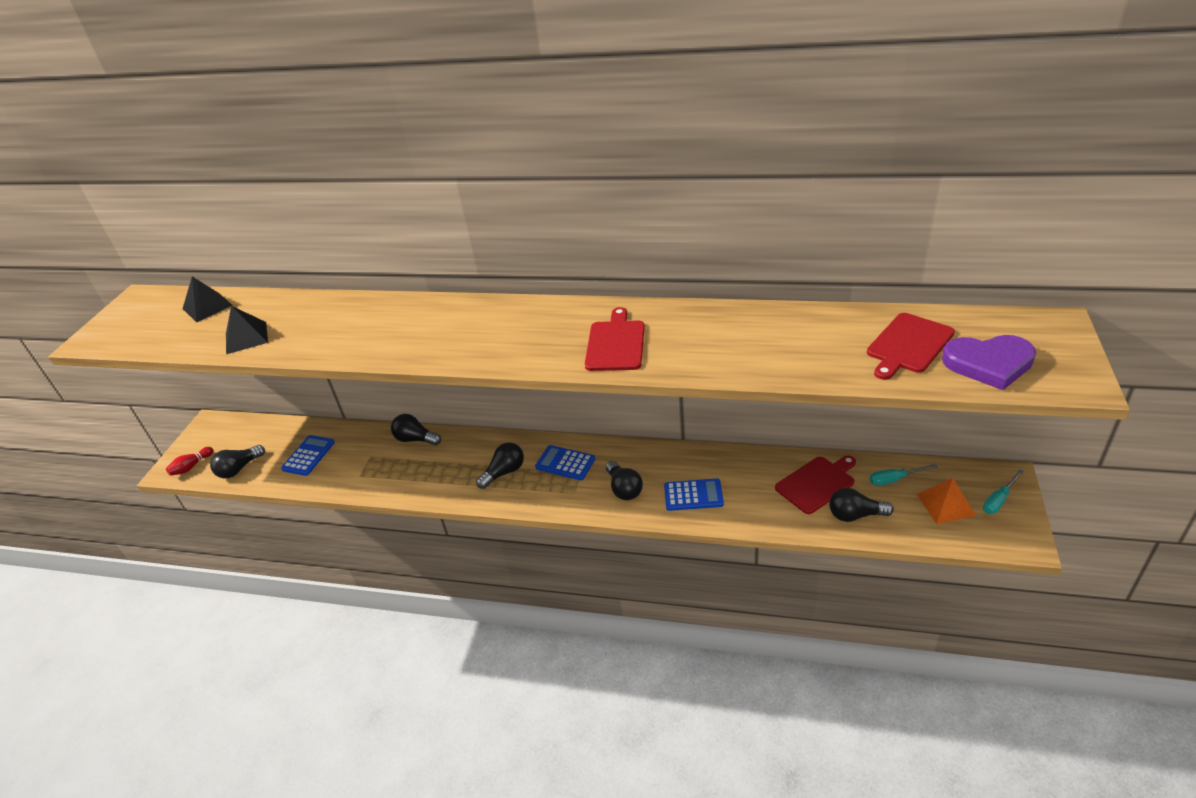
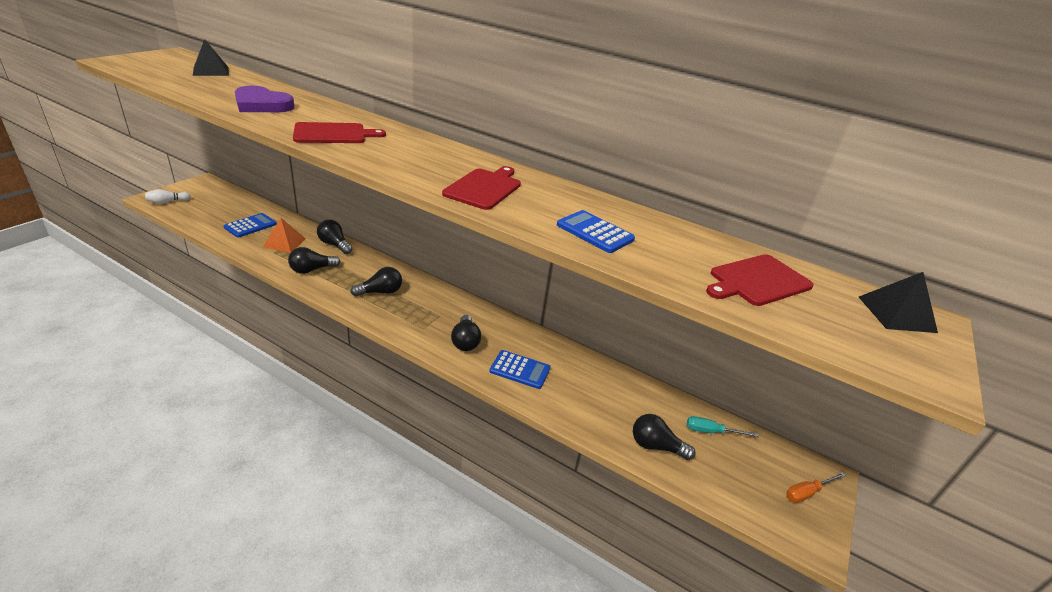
camera: 10 degrees right, 5 degrees down
(192, 466) = (167, 202): red bowling pin -> white bowling pin
(239, 469) = (196, 215): black light bulb -> black light bulb (312, 270)
(246, 337) = (213, 93): black pyramid -> black pyramid (896, 314)
(565, 463) = (433, 304): blue calculator -> blue calculator (595, 232)
(817, 483) = (636, 405): red cutting board -> red cutting board (333, 134)
(945, 504) = (750, 474): orange pyramid -> orange pyramid (284, 242)
(989, 364) = (835, 324): purple heart -> purple heart (262, 105)
(998, 500) = (807, 492): turquoise screwdriver -> orange screwdriver

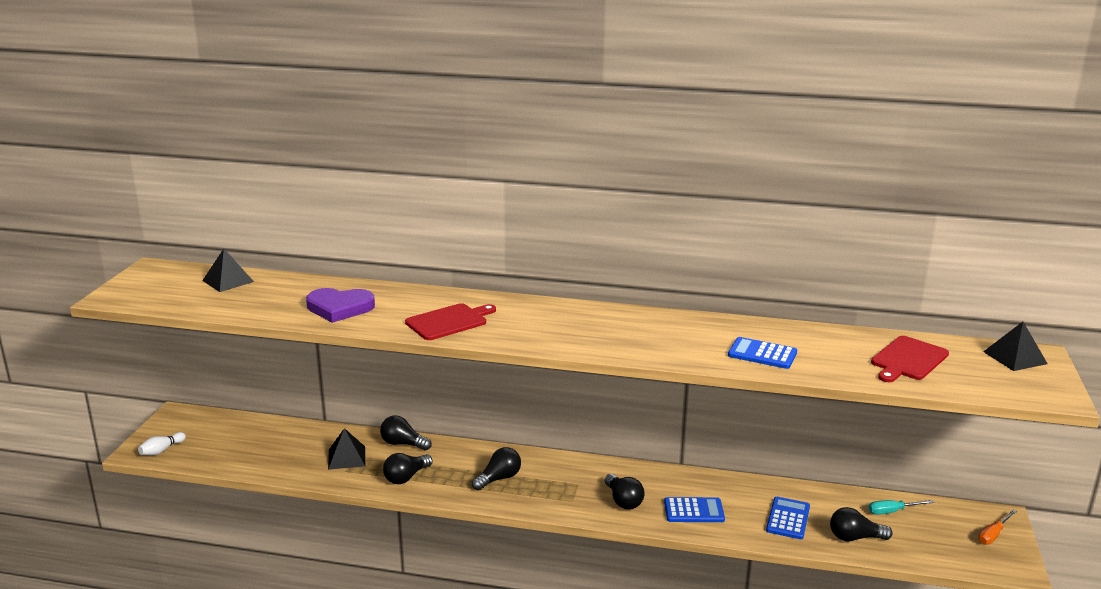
camera: 15 degrees left, 10 degrees down
(250, 226) = (289, 450): blue calculator -> blue calculator (788, 518)
(284, 242) = (346, 457): orange pyramid -> black pyramid
(484, 188) = (639, 339): red cutting board -> none

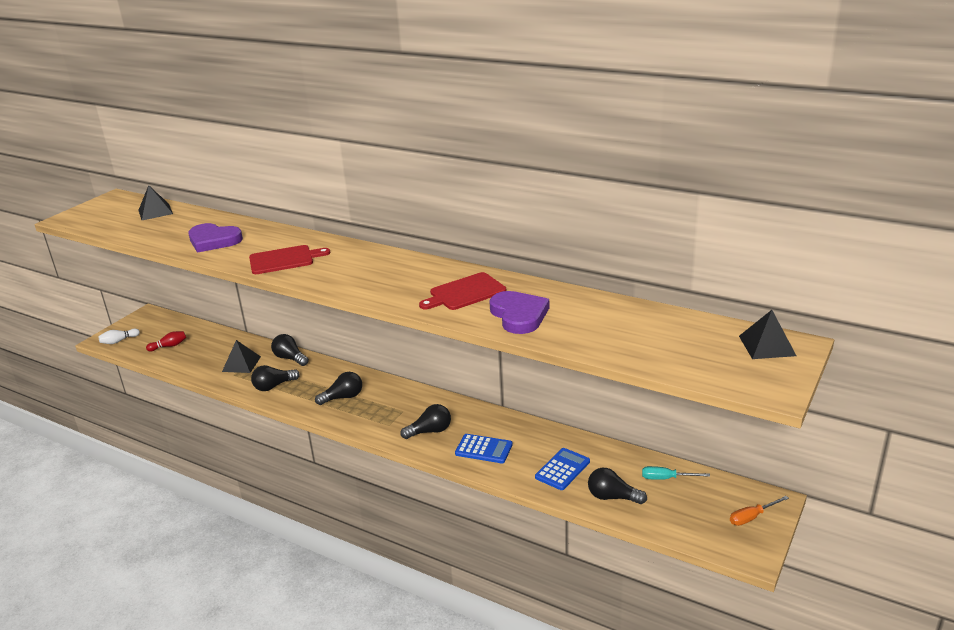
camera: 20 degrees right, 5 degrees up
(236, 448) = (169, 346): none -> red bowling pin
(623, 501) = (430, 431): black light bulb -> black light bulb turned 105 degrees counterclockwise
(762, 354) = (519, 315): blue calculator -> purple heart
(908, 360) = (653, 336): red cutting board -> red cutting board (465, 292)

